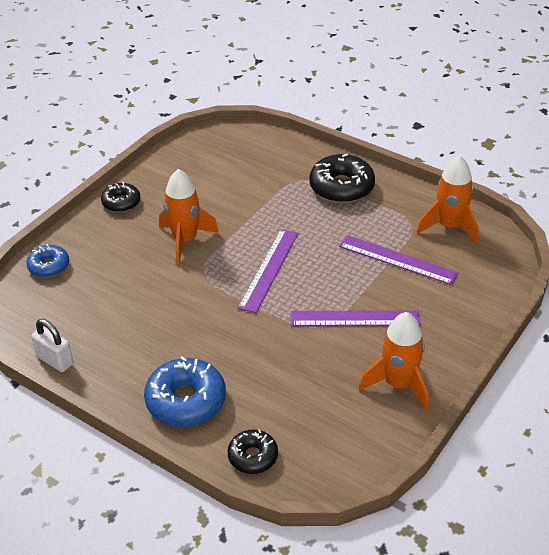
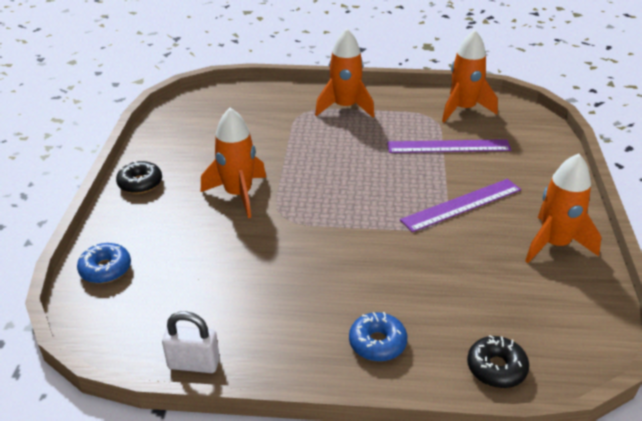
camera: 30 degrees left, 5 degrees down
(186, 400) = (377, 343): blue donut -> blue donut, size x0.59
(269, 269) = (344, 192): purple ruler -> none
(341, 187) = (345, 107): black donut -> orange rocket

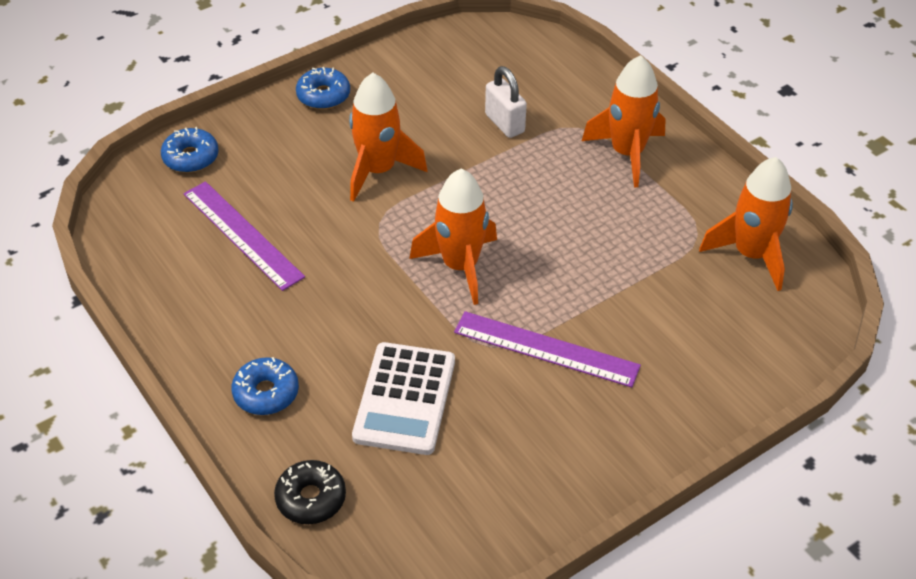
camera: 50 degrees right, 10 degrees up
(140, 183) = (323, 95): black donut -> blue donut
(194, 364) = (135, 286): white padlock -> white padlock (504, 123)
(447, 280) = (404, 399): none -> white calculator
(448, 146) = (650, 281): purple ruler -> purple ruler (242, 234)
(554, 244) = (556, 462): orange rocket -> orange rocket (460, 266)

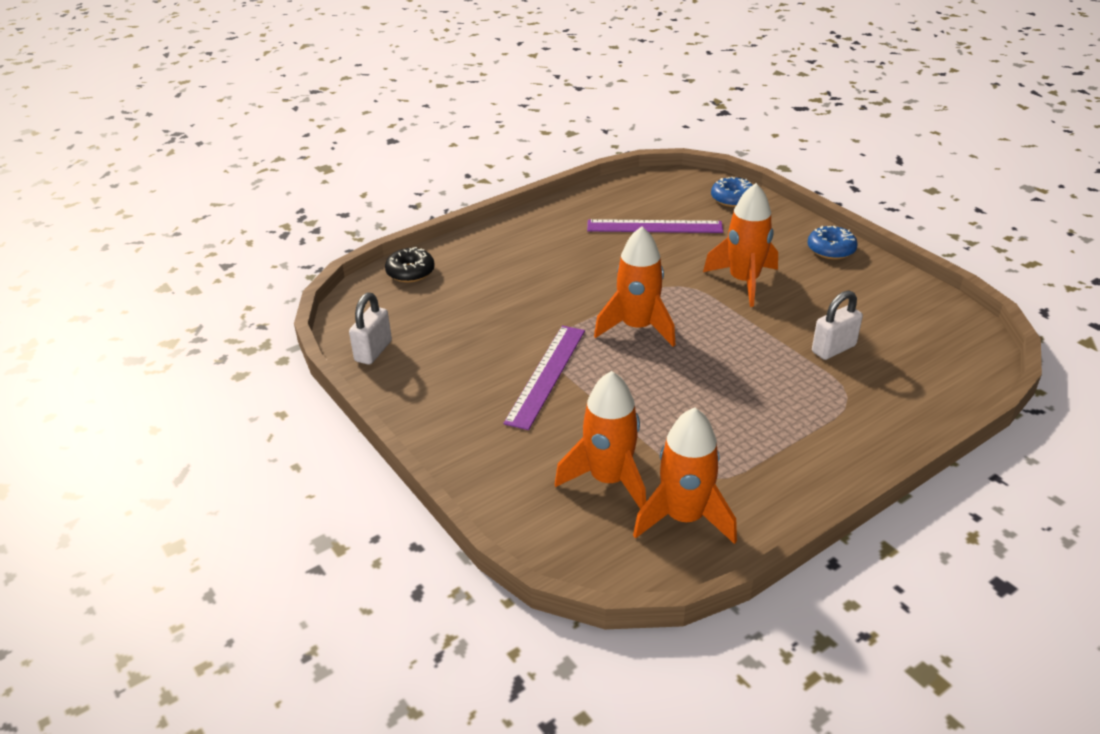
camera: 90 degrees right, 10 degrees down
(242, 234) = (654, 226): purple ruler -> purple ruler turned 45 degrees clockwise
(266, 393) = (502, 248): blue donut -> none
(404, 399) = (494, 306): white calculator -> none
(496, 526) = (373, 351): none -> white padlock
(627, 153) = (817, 430): orange rocket -> orange rocket (608, 480)

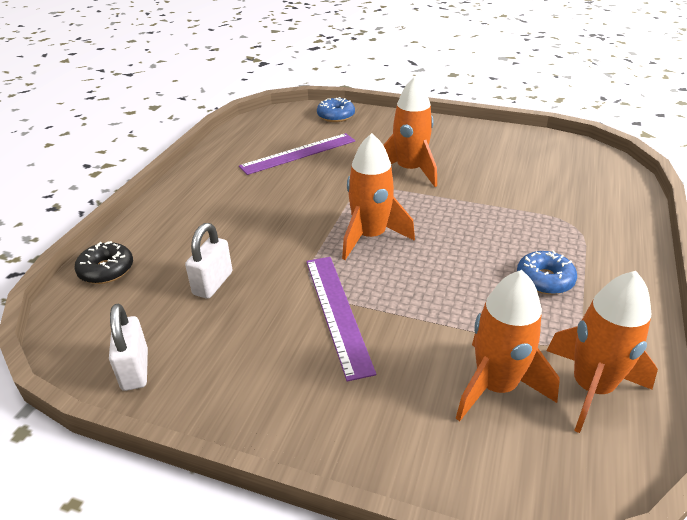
camera: 35 degrees left, 0 degrees up
(831, 249) = (441, 128): blue donut -> blue donut (544, 279)
(833, 349) = (524, 195): white padlock -> white padlock (213, 283)

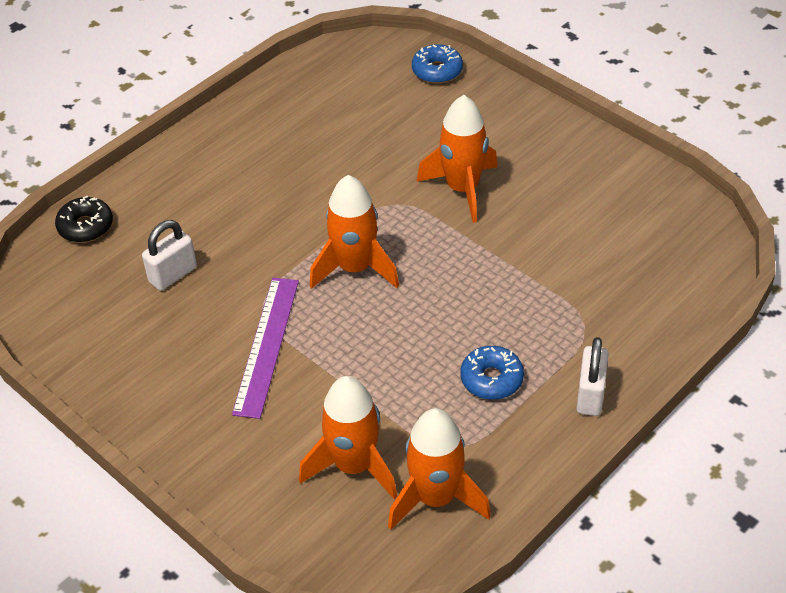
camera: 25 degrees right, 10 degrees up
(135, 370) = (68, 342): white padlock -> white padlock (590, 395)
(298, 153) = (354, 123): purple ruler -> none

